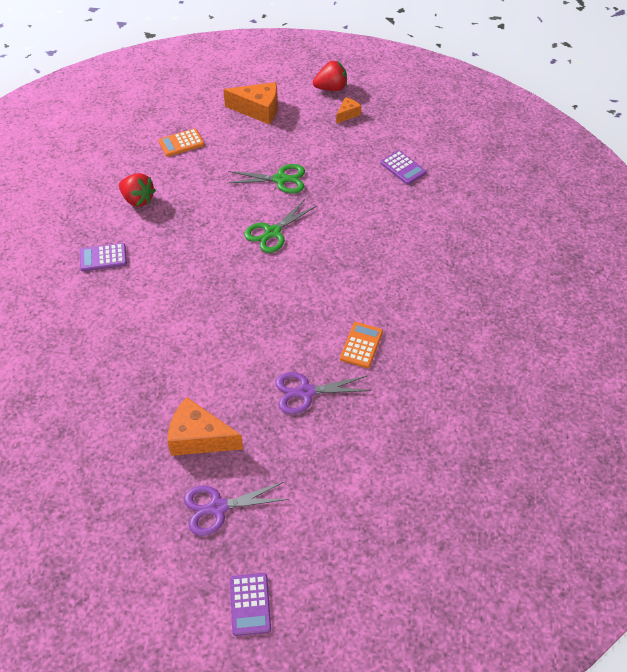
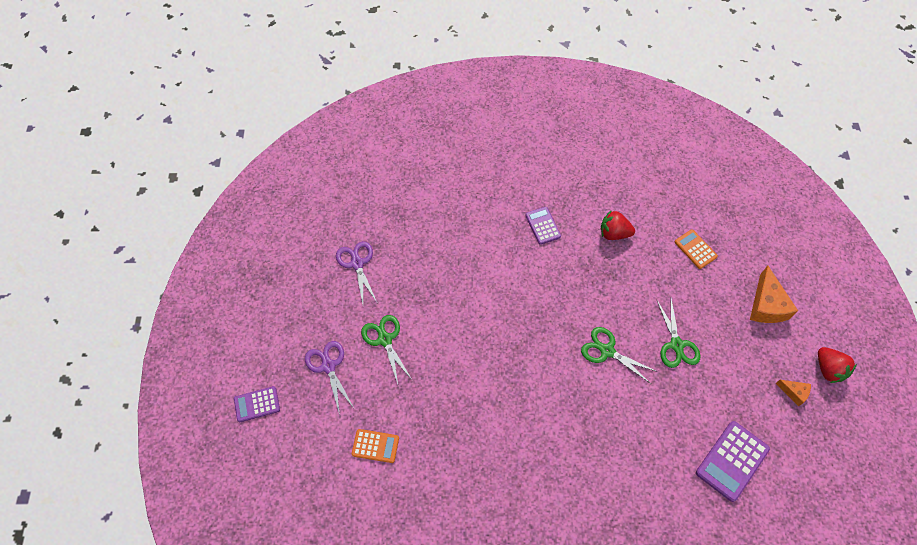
camera: 80 degrees right, 10 degrees up
(138, 200) = (614, 233): red strawberry -> red strawberry turned 75 degrees clockwise
(199, 438) = (385, 339): orange cheese -> green scissors
(305, 392) = (439, 411): purple scissors -> purple scissors (357, 263)
(361, 345) = (496, 450): orange calculator -> orange calculator (375, 446)
(403, 168) = (732, 461): purple calculator -> purple calculator, size x1.61

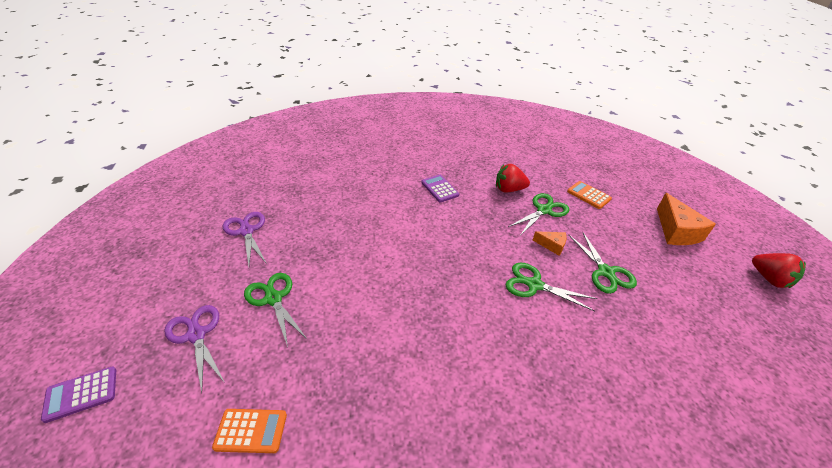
camera: 10 degrees left, 20 degrees down
(642, 265) = (544, 210): none -> green scissors
(732, 461) = (727, 387): purple calculator -> none
(794, 392) = (750, 304): orange cheese -> orange cheese (552, 245)

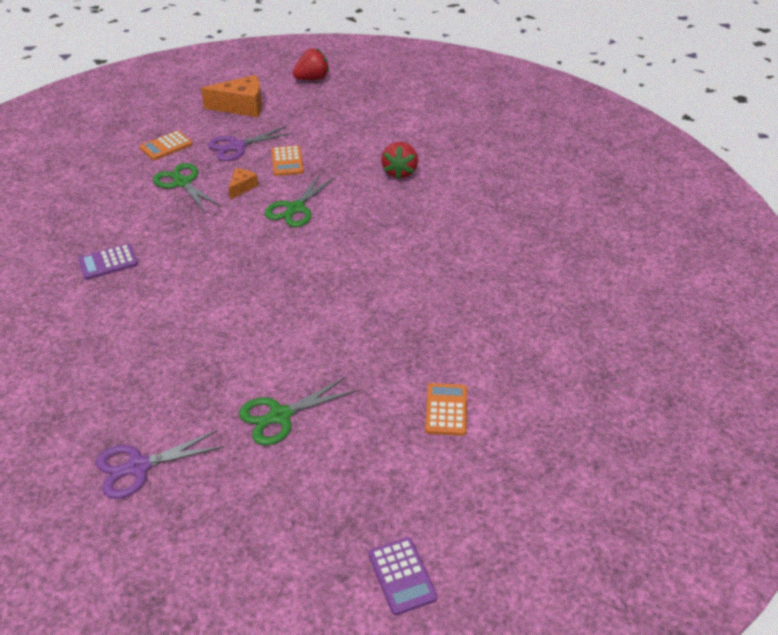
camera: 85 degrees left, 0 degrees up
(196, 335) = (327, 482): purple scissors -> purple scissors (237, 146)
(509, 189) = (132, 203): red strawberry -> red strawberry (400, 172)
(606, 272) = (287, 161): green scissors -> orange calculator

